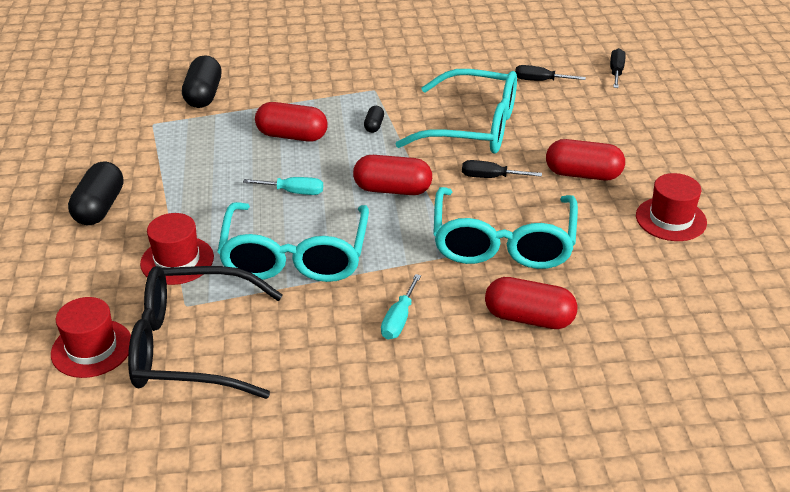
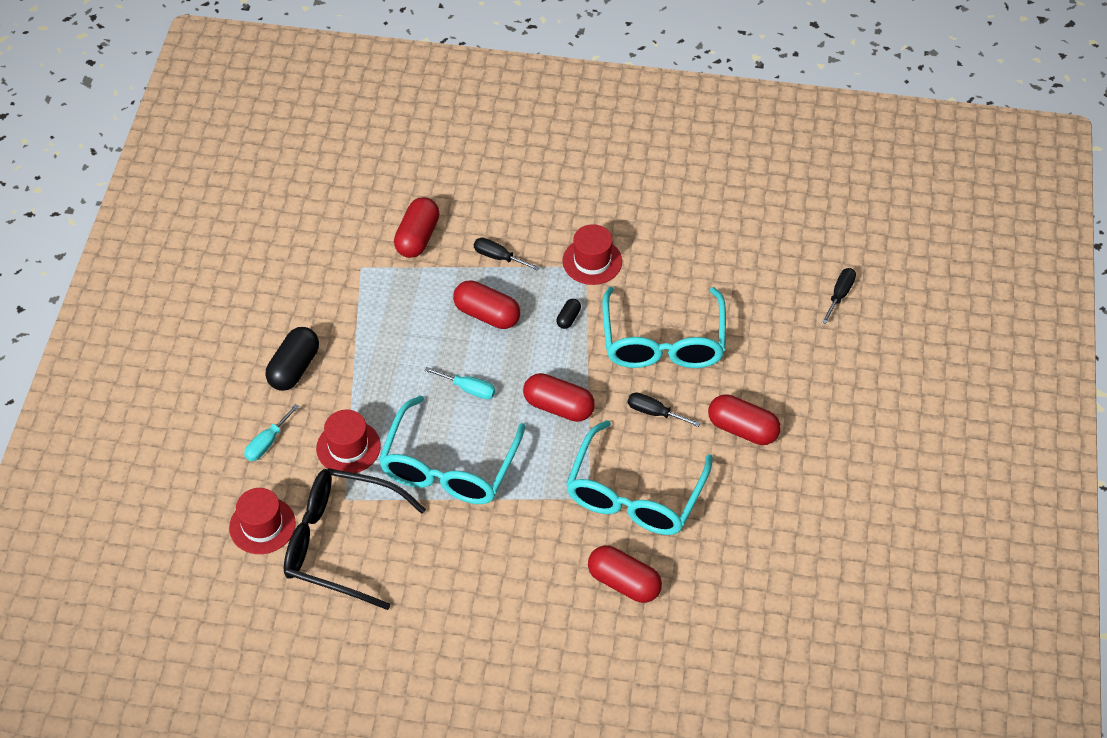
camera: 15 degrees right, 15 degrees up
(203, 95) = (417, 237): black capsule -> red capsule
(399, 320) = (515, 557): turquoise screwdriver -> turquoise screwdriver (267, 443)
(473, 127) = (663, 342): turquoise glasses -> turquoise glasses turned 60 degrees clockwise
(540, 81) = (755, 290): black screwdriver -> black screwdriver (498, 257)
(671, 219) = (798, 503): red hat -> red hat (592, 261)

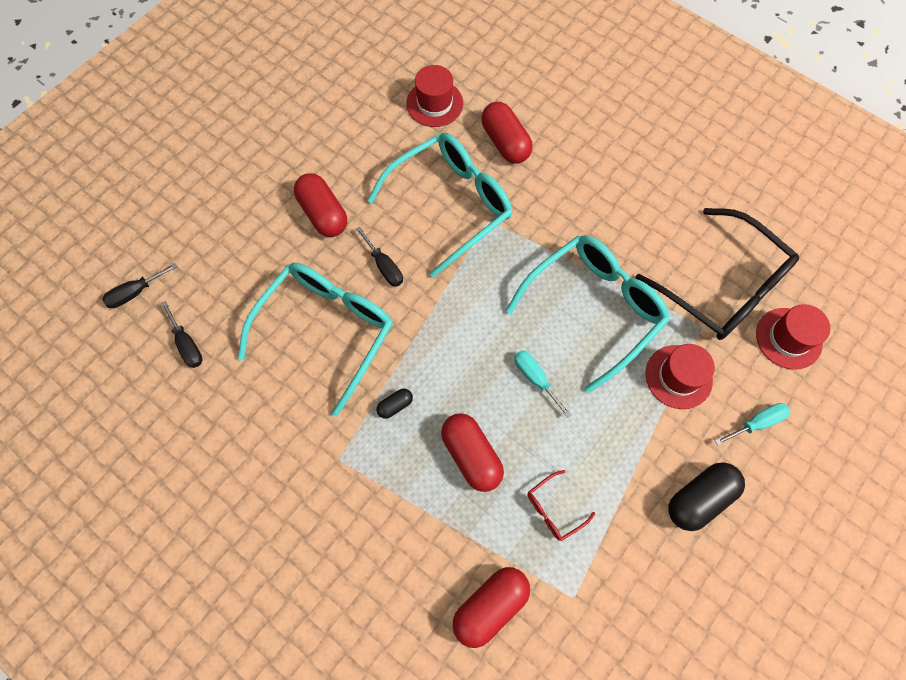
camera: 150 degrees left, 15 degrees up
(403, 310) = (554, 509): none -> red glasses
(498, 257) = (418, 524): black screwdriver -> black screwdriver (187, 344)
(558, 407) = (463, 316): red capsule -> none
(592, 261) = (327, 462): red hat -> red hat (434, 103)

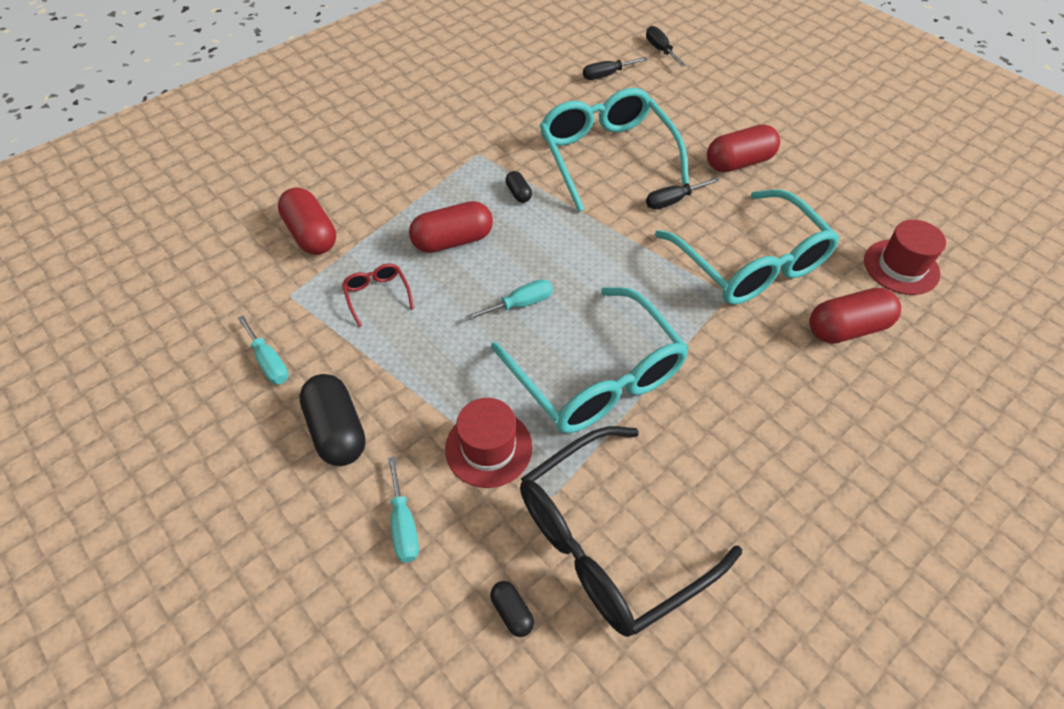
camera: 100 degrees right, 15 degrees down
(327, 330) = (606, 155): turquoise glasses -> turquoise glasses turned 150 degrees counterclockwise
(652, 586) = (269, 362): none -> turquoise screwdriver
(788, 338) = (512, 612): red hat -> black capsule

